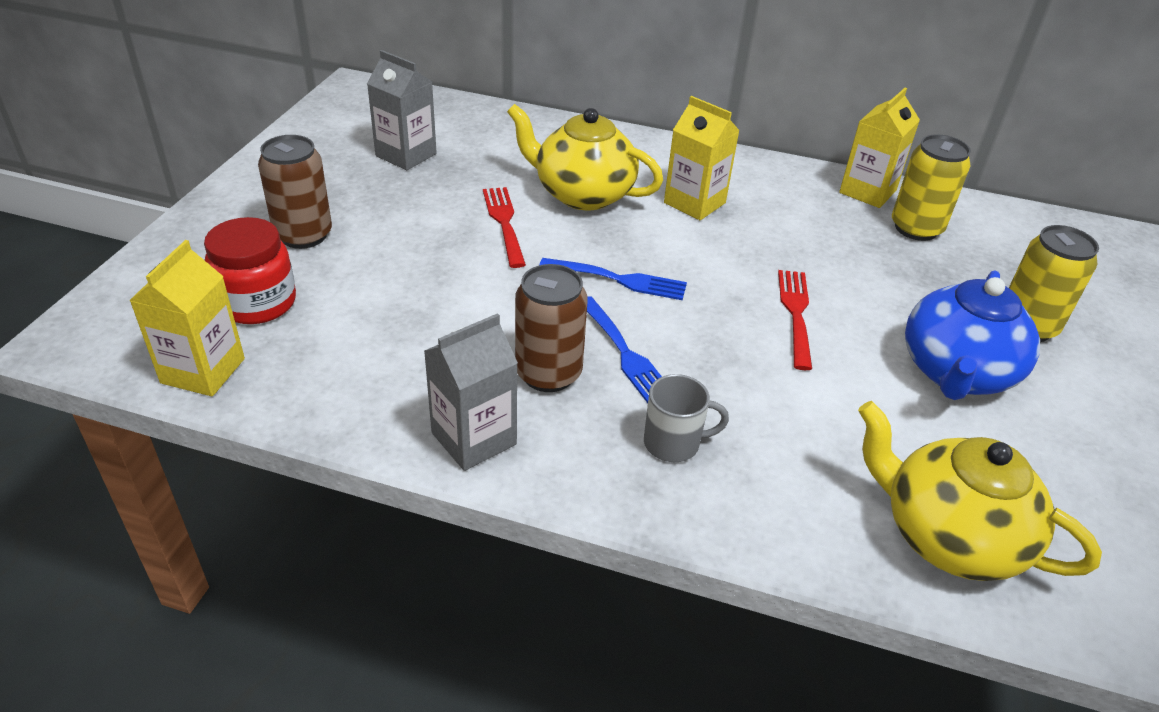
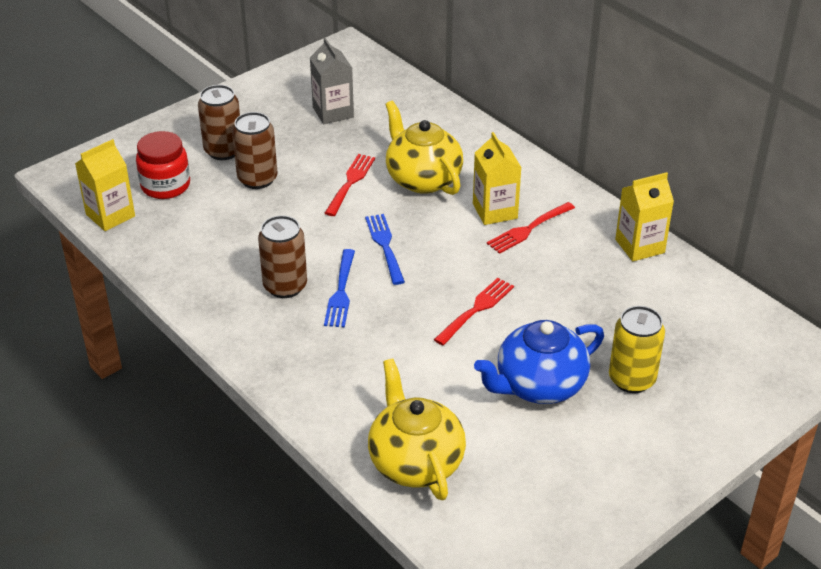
camera: 35 degrees right, 0 degrees up
(382, 254) = (257, 179): none -> brown can
(474, 438) = (212, 305): grey carton -> none
(619, 280) = (385, 246): blue fork -> blue fork turned 150 degrees counterclockwise
(673, 443) = (315, 351): grey mug -> none
(748, 210) = (528, 229): none -> red fork
(916, 228) = (641, 286): yellow can -> none

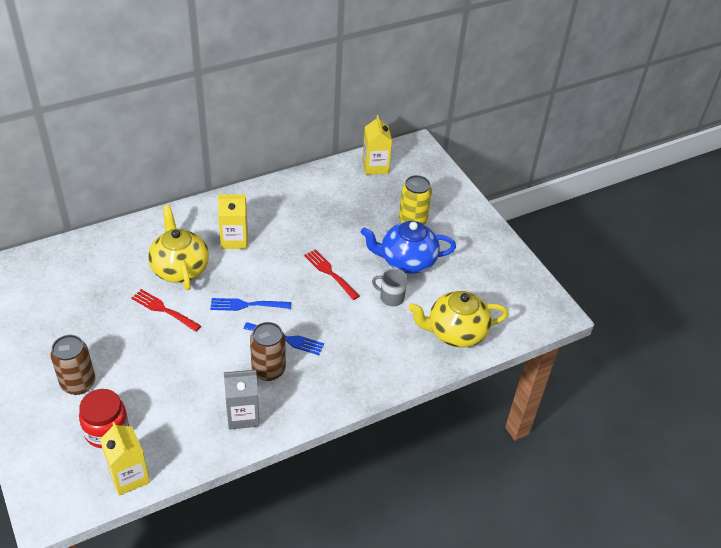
camera: 80 degrees left, 5 degrees up
(257, 179) = (130, 366): brown can -> none
(333, 112) = (65, 303): grey carton -> grey carton (243, 415)
(422, 179) = (180, 268): yellow teapot -> yellow teapot turned 90 degrees clockwise
(456, 380) = (391, 297): none -> grey mug
(528, 229) = (261, 228): red fork -> none
(539, 385) = (406, 261): blue teapot -> blue teapot turned 105 degrees clockwise
(639, 246) = (299, 184): yellow carton -> yellow carton (375, 166)

